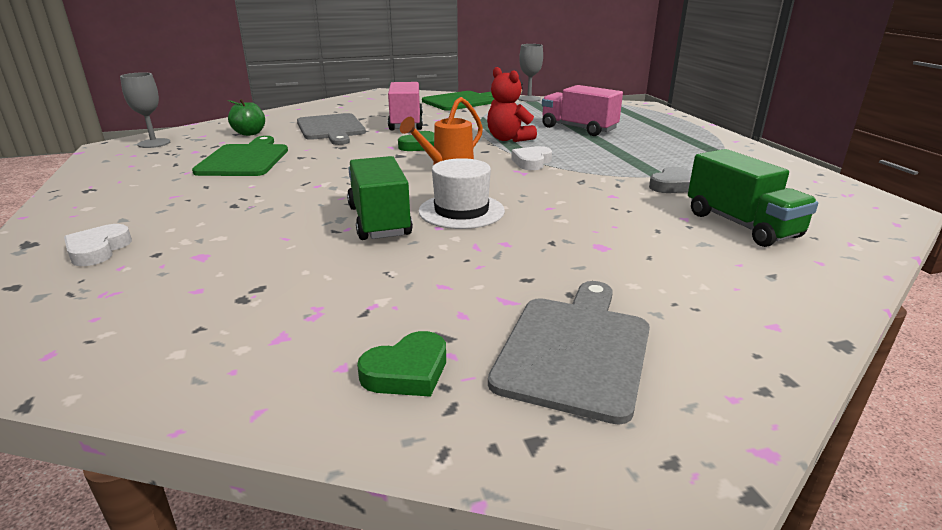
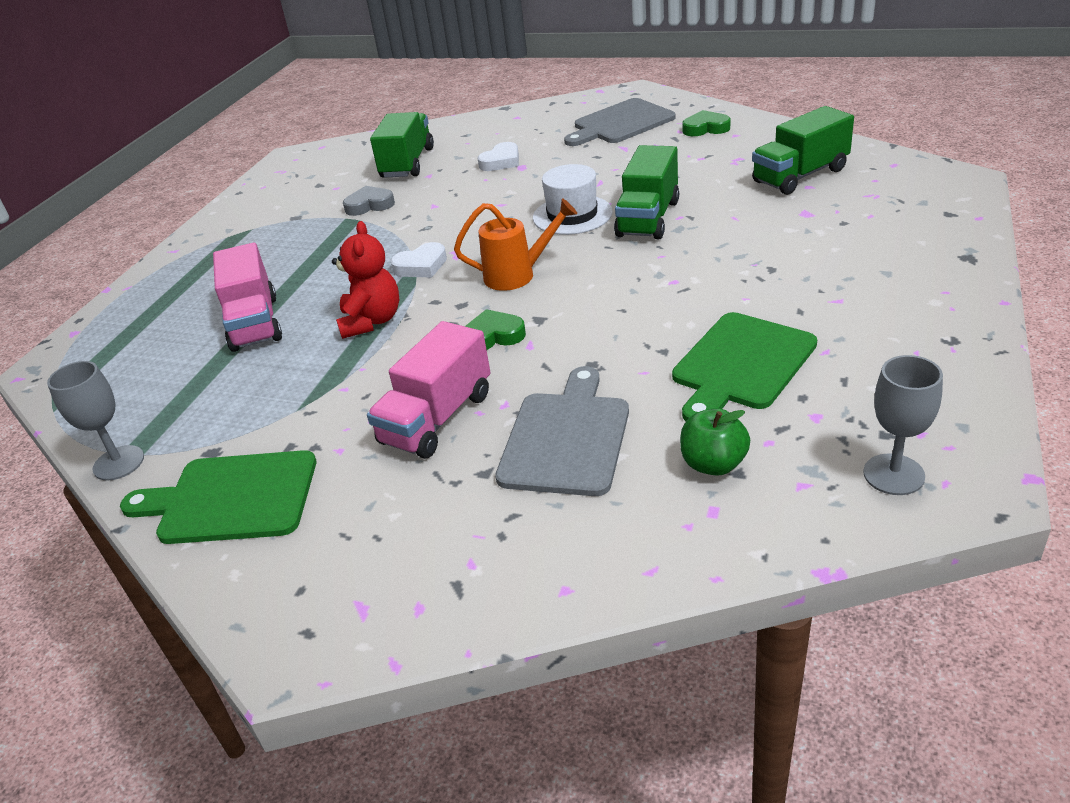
camera: 140 degrees left, 10 degrees up
(98, 250) = (896, 236): white heart -> white heart (501, 161)
(210, 303) = (800, 176): none -> green truck

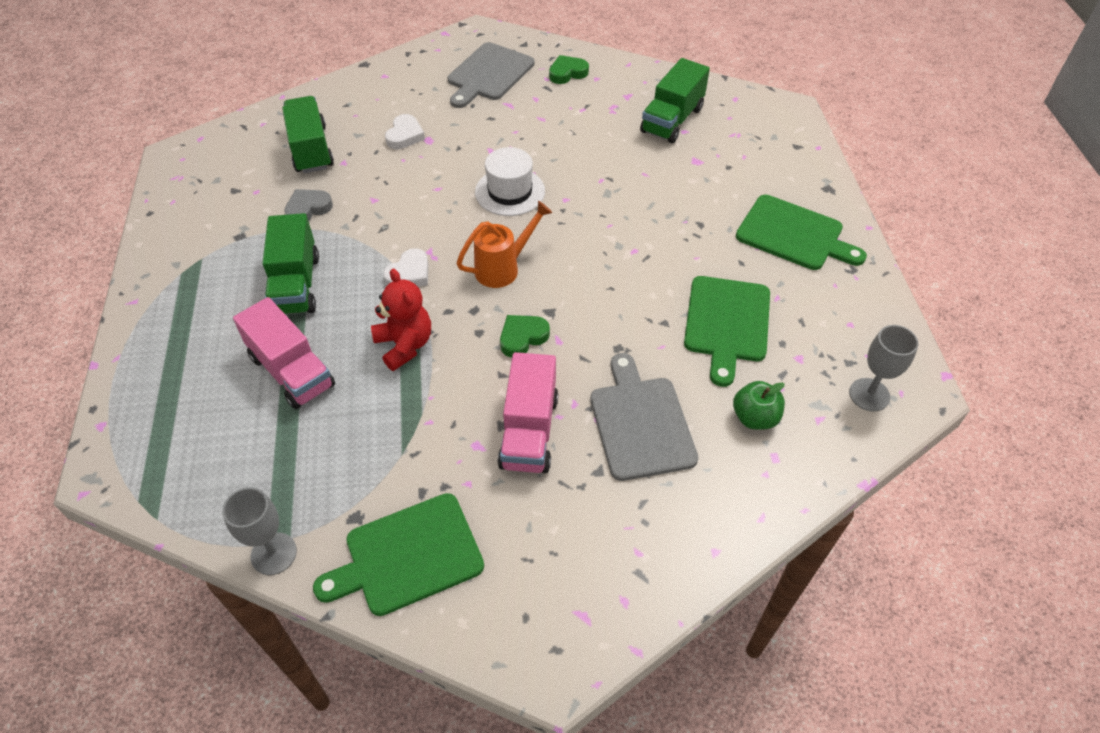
camera: 30 degrees left, 15 degrees up
(648, 218) = (576, 186): green truck -> green truck (296, 285)
(889, 295) = (794, 235): none -> green cutting board

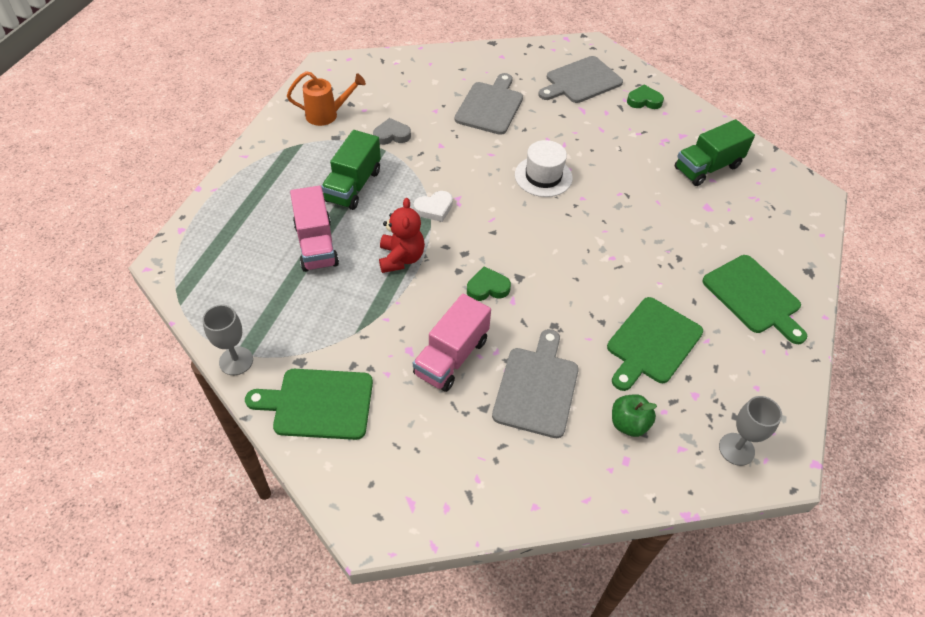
camera: 25 degrees right, 0 degrees up
(311, 149) = (418, 93): green truck -> none
(405, 135) = (490, 106): white heart -> grey cutting board
(503, 268) = (504, 231): orange watering can -> orange watering can (327, 115)

